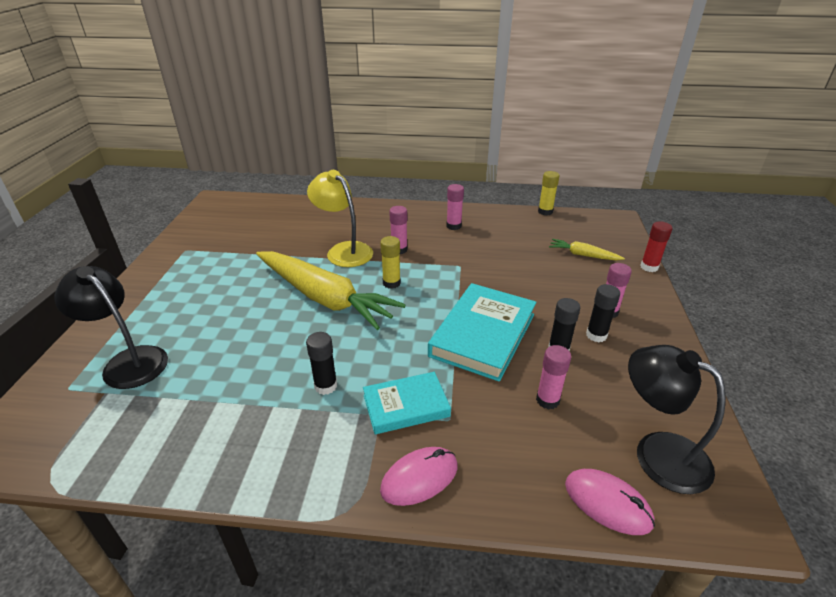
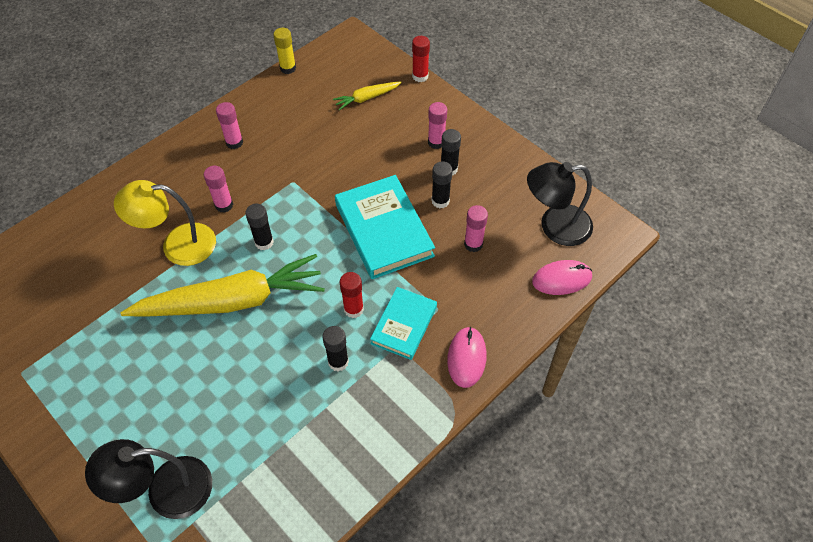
camera: 50 degrees left, 20 degrees up
(386, 364) = (353, 309): none -> red glue stick
(391, 283) = (264, 242): yellow glue stick -> black glue stick

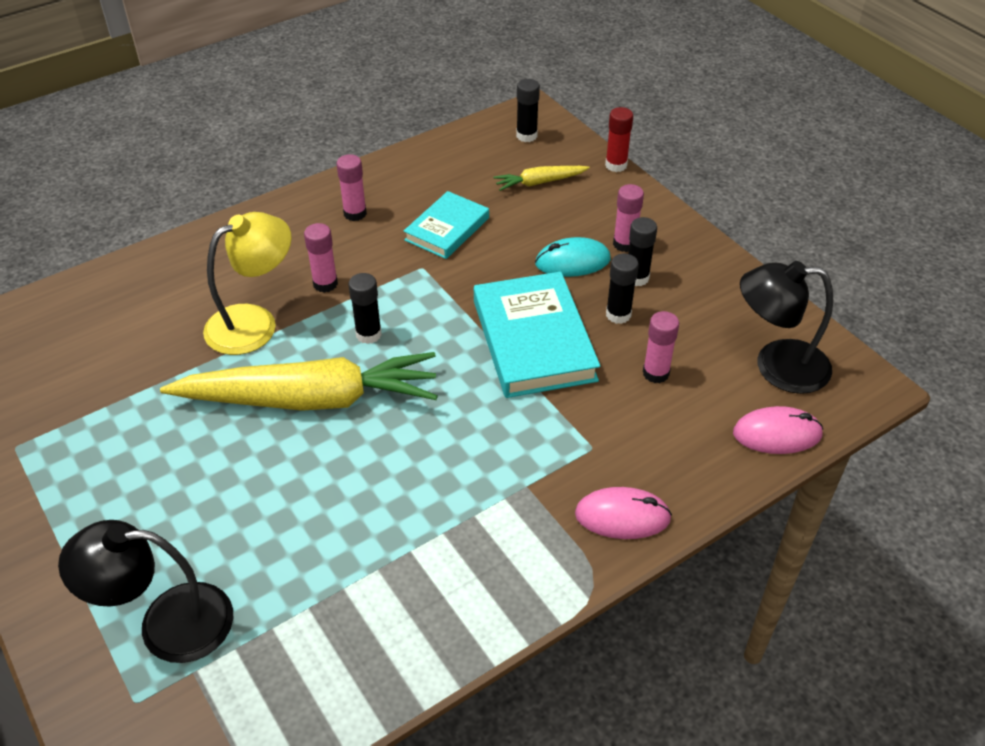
camera: 10 degrees right, 10 degrees down
(177, 245) = (254, 323): yellow lamp -> yellow lamp turned 135 degrees clockwise
(288, 68) = (442, 138): yellow glue stick -> none
(338, 362) = (439, 495): black glue stick -> black glue stick (526, 136)
(353, 309) = (473, 432): red glue stick -> none
(401, 162) = (572, 261): none -> turquoise mouse
(404, 325) = (540, 461): turquoise book -> turquoise book (447, 229)
(466, 358) = (622, 516): pink mouse -> pink mouse turned 75 degrees clockwise

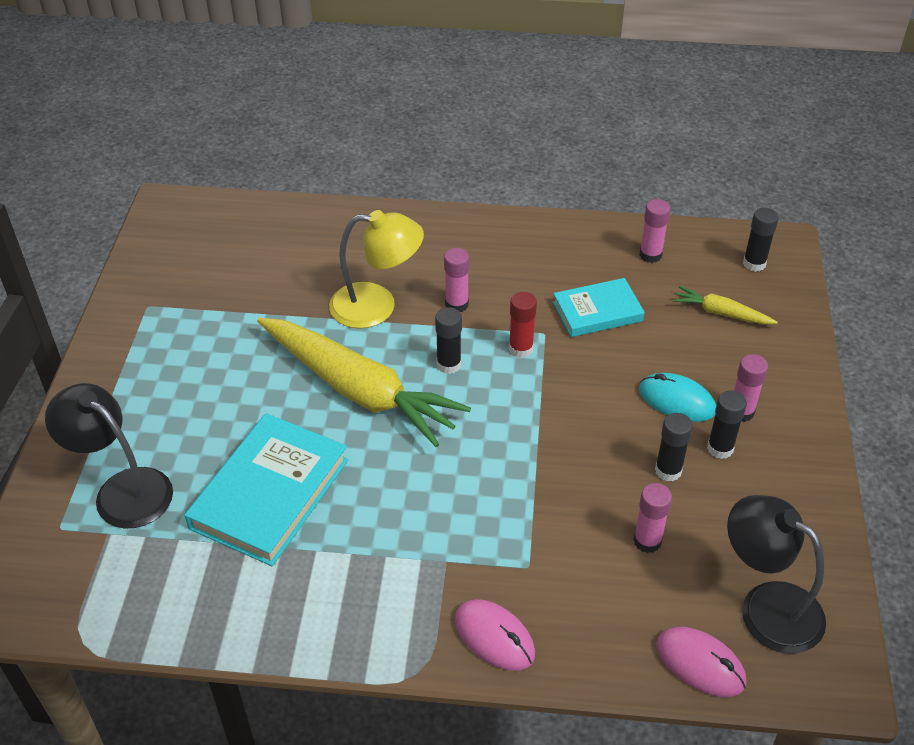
camera: 40 degrees right, 0 degrees up
(355, 213) = (536, 258): pink glue stick -> pink glue stick (650, 255)
(534, 340) = (572, 448): turquoise book -> turquoise book (270, 494)
(616, 165) = (811, 335): red glue stick -> red glue stick (521, 349)

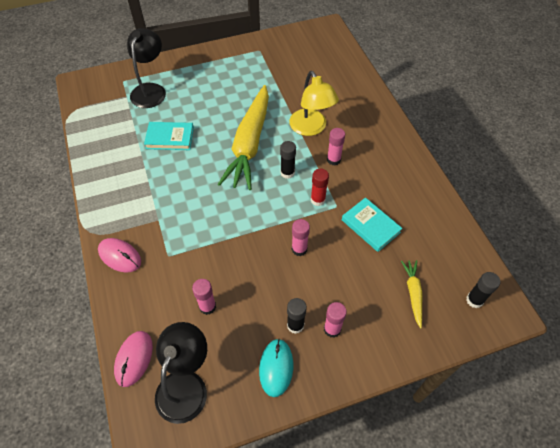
camera: 65 degrees right, 10 degrees up
(270, 494) = (170, 138): turquoise book -> turquoise book, size x0.61
(494, 637) = (120, 256): pink mouse -> pink mouse turned 75 degrees counterclockwise
(650, 255) = (439, 238): pink glue stick -> pink glue stick (299, 249)
(668, 471) = (264, 302): black glue stick -> none
(676, 400) = (321, 290): turquoise mouse -> turquoise mouse (276, 368)

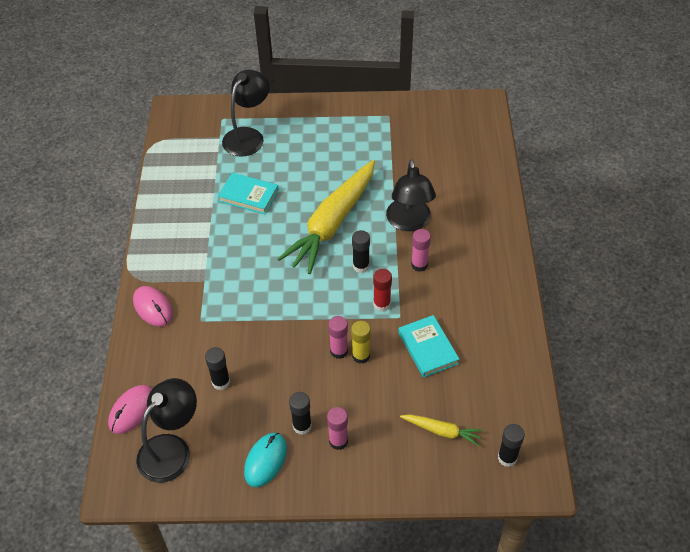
camera: 20 degrees right, 5 degrees down
(207, 306) = (221, 382): pink glue stick -> black glue stick
(311, 128) = (409, 222): yellow lamp -> black lamp
(319, 248) = (361, 356): none -> yellow glue stick
(413, 293) = (442, 431): yellow carrot -> yellow carrot turned 90 degrees clockwise

